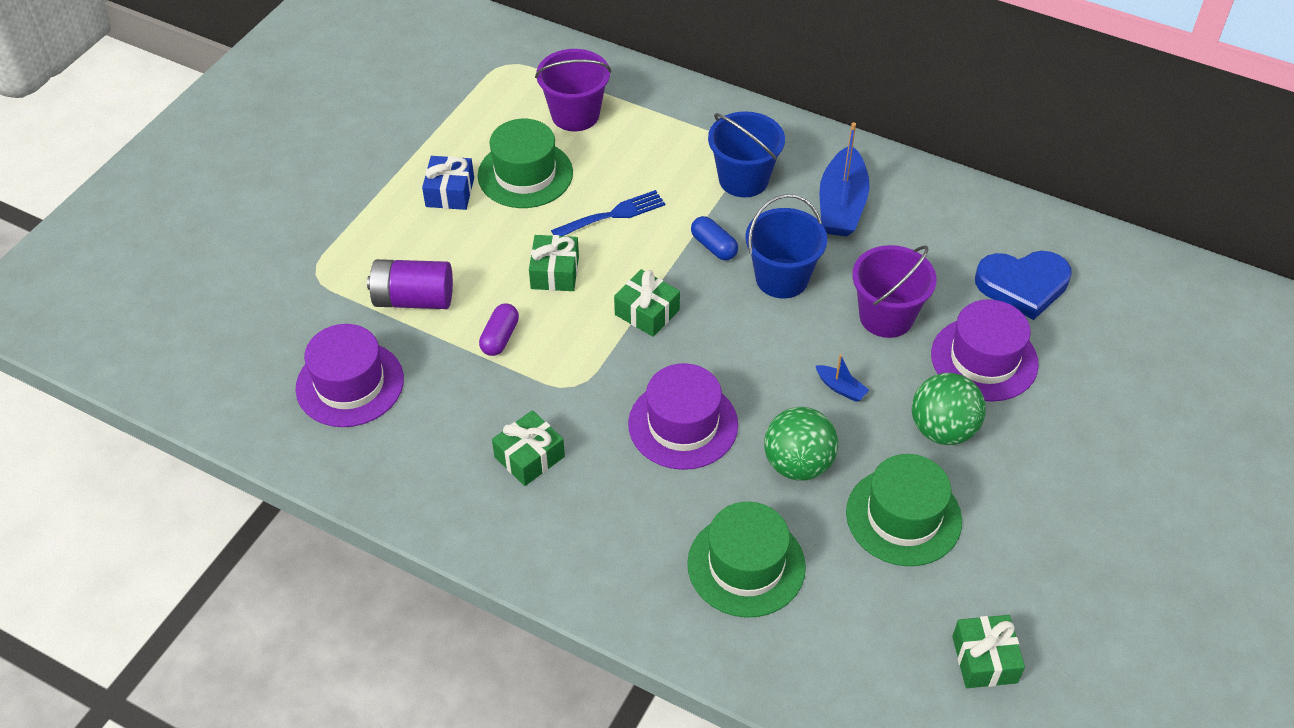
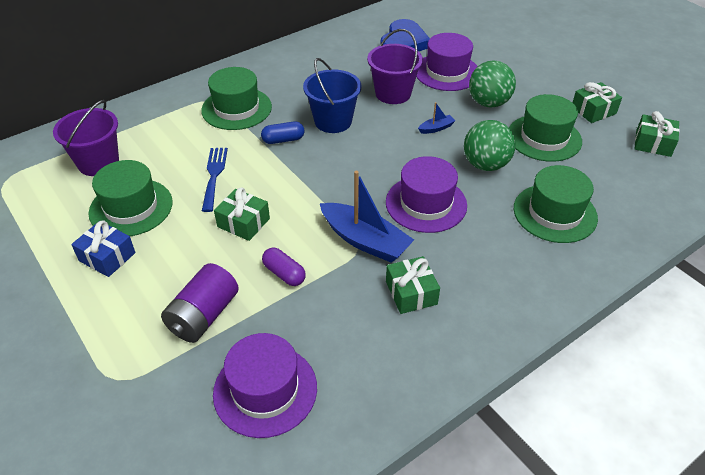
camera: 65 degrees left, 5 degrees down
(647, 312) = (317, 188): green gift -> green gift (593, 110)
(743, 179) = (236, 108): blue bucket -> green hat
(842, 205) = (293, 79): blue boat -> blue boat (365, 240)

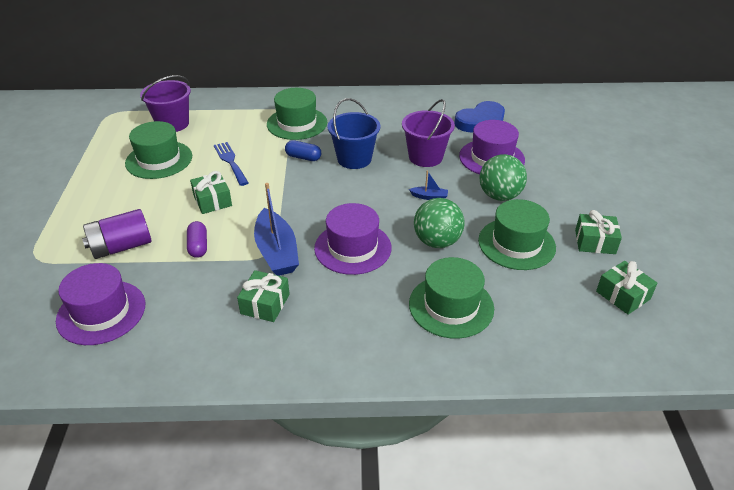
camera: 35 degrees right, 5 degrees down
(107, 257) = (112, 183): blue gift -> none
(214, 175) = (230, 162): blue fork -> blue fork turned 60 degrees counterclockwise

